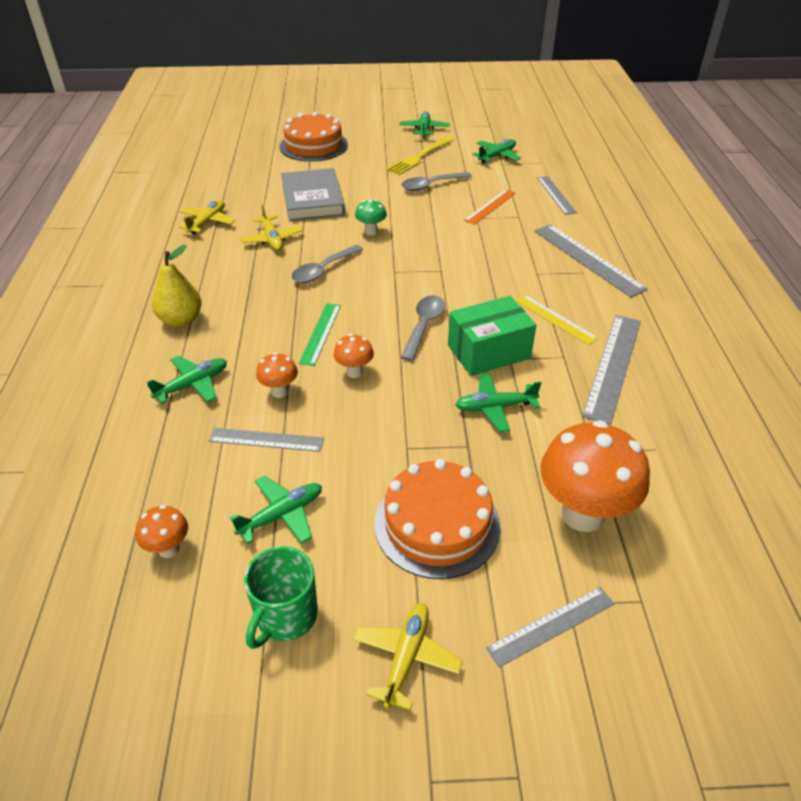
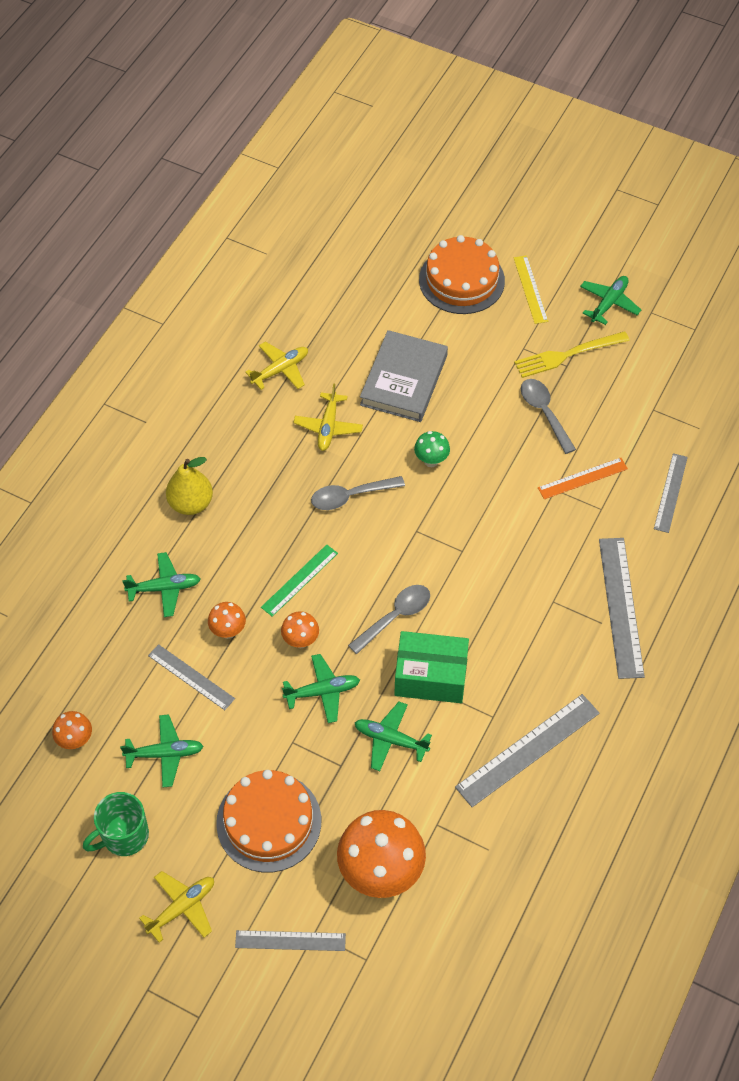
camera: 30 degrees right, 15 degrees up
(431, 185) = (544, 413): grey spoon -> grey spoon turned 60 degrees clockwise
(497, 156) = (657, 393): green plane -> green plane (322, 692)
(555, 319) = (521, 669): yellow ruler -> yellow ruler (530, 289)

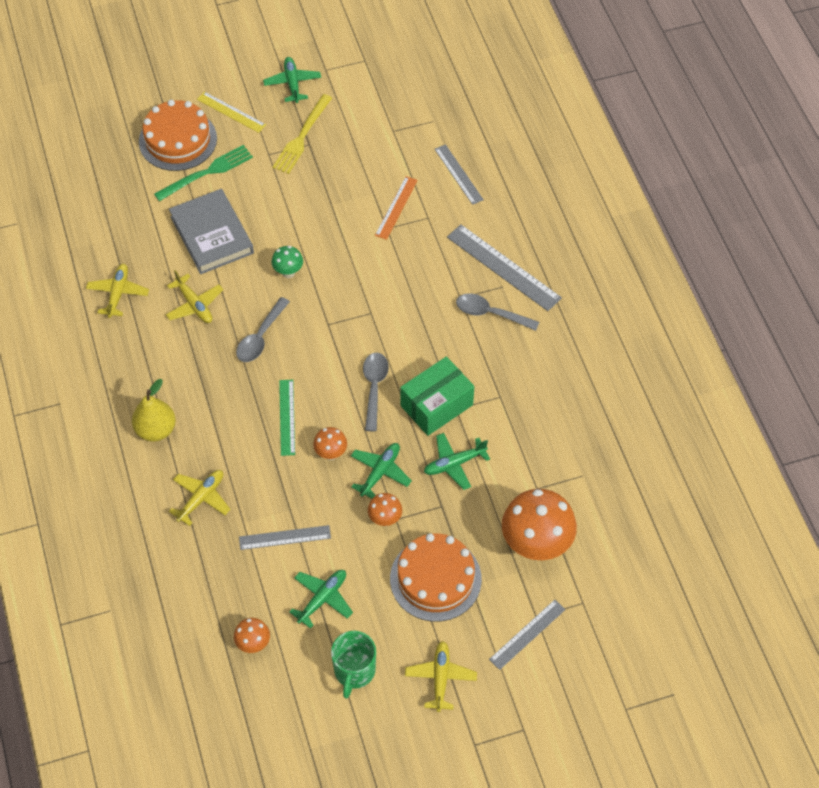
camera: 45 degrees left, 0 degrees up
(164, 588) = (201, 498): green plane -> yellow plane
(228, 631) = (276, 488): orange mushroom -> orange mushroom (385, 519)
(456, 325) = (207, 172): none -> green fork
(528, 750) = (542, 398): grey ruler -> none
(544, 413) = (327, 185): grey spoon -> grey spoon (490, 313)

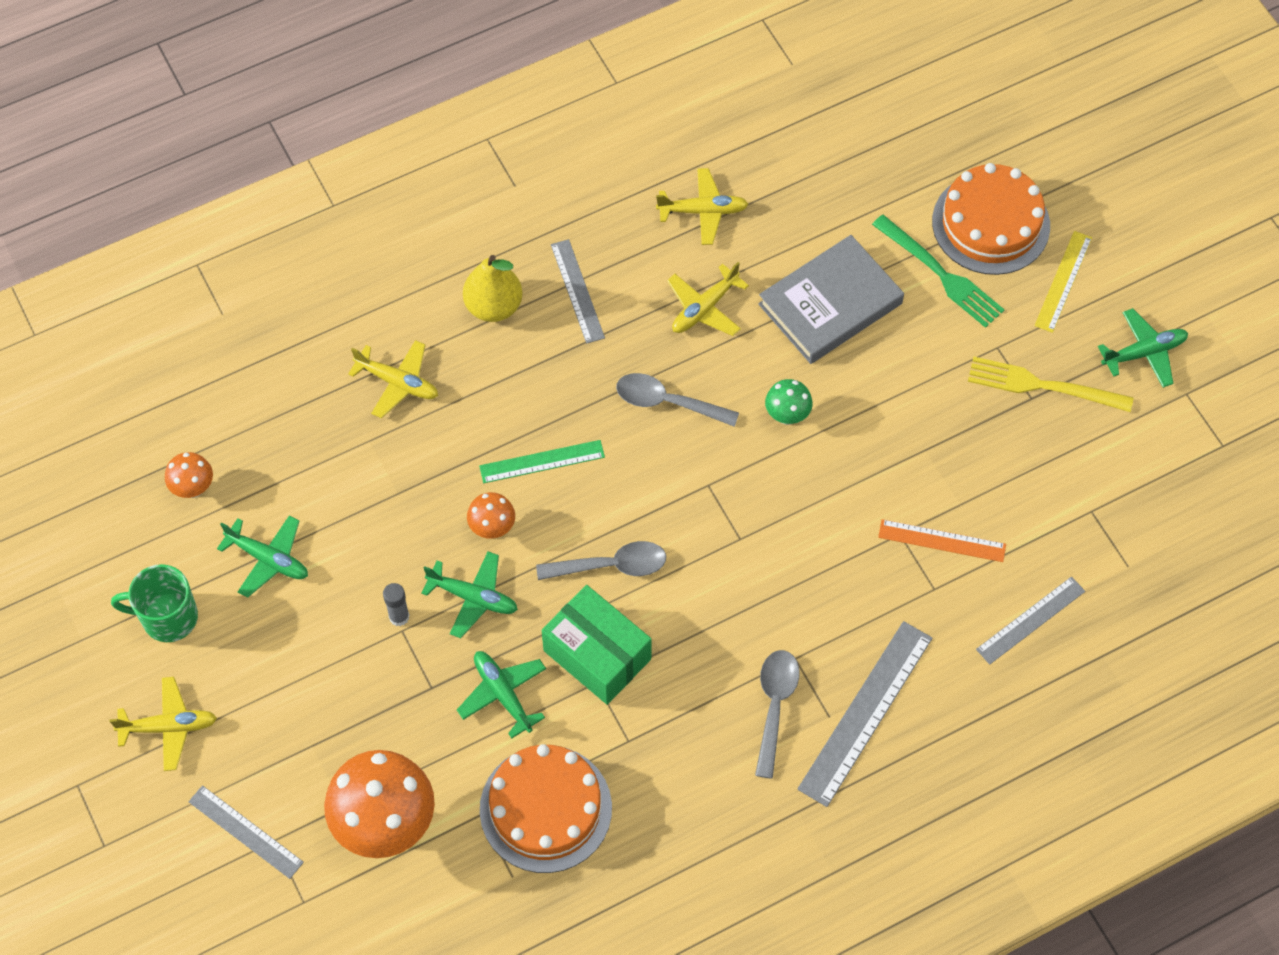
camera: 80 degrees right, 5 degrees up
(284, 537) = (354, 495): grey ruler -> grey ruler (577, 291)
(385, 519) = (399, 617): orange mushroom -> grey glue stick
(435, 579) = (316, 697): orange cake -> orange cake (545, 808)

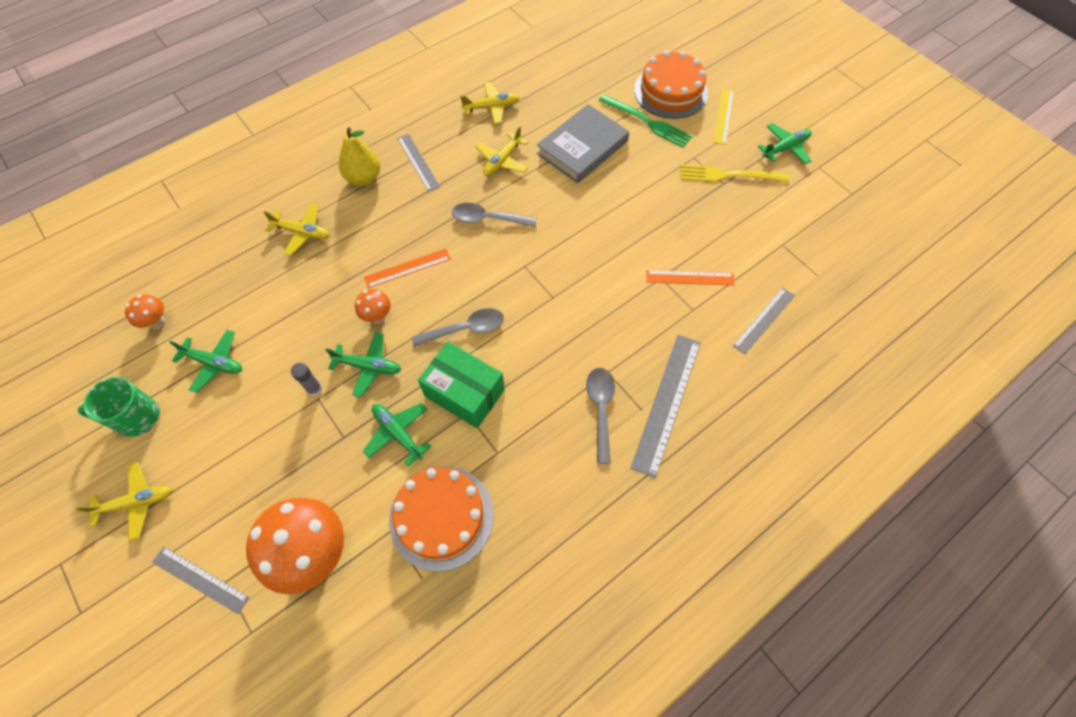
camera: 10 degrees left, 0 degrees up
(542, 461) = (407, 268): green ruler -> orange ruler
(787, 416) = (568, 216): green mushroom -> none

